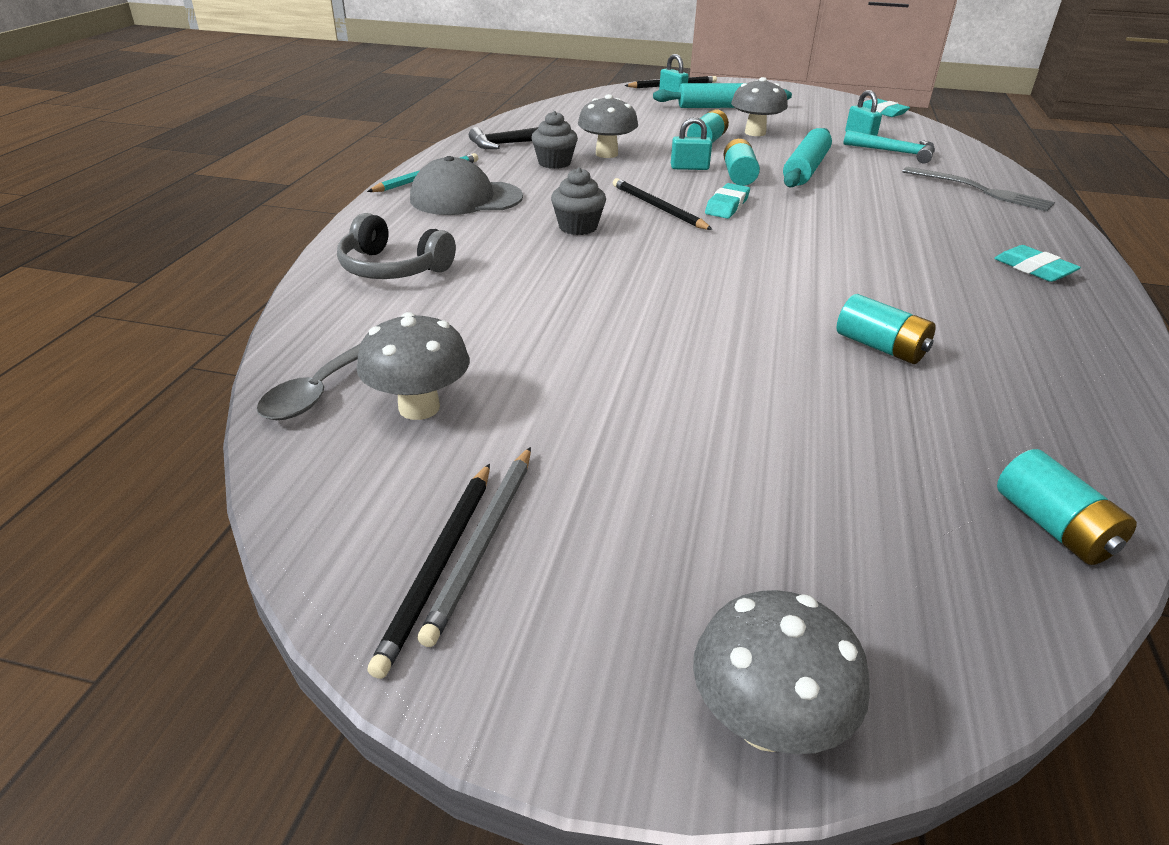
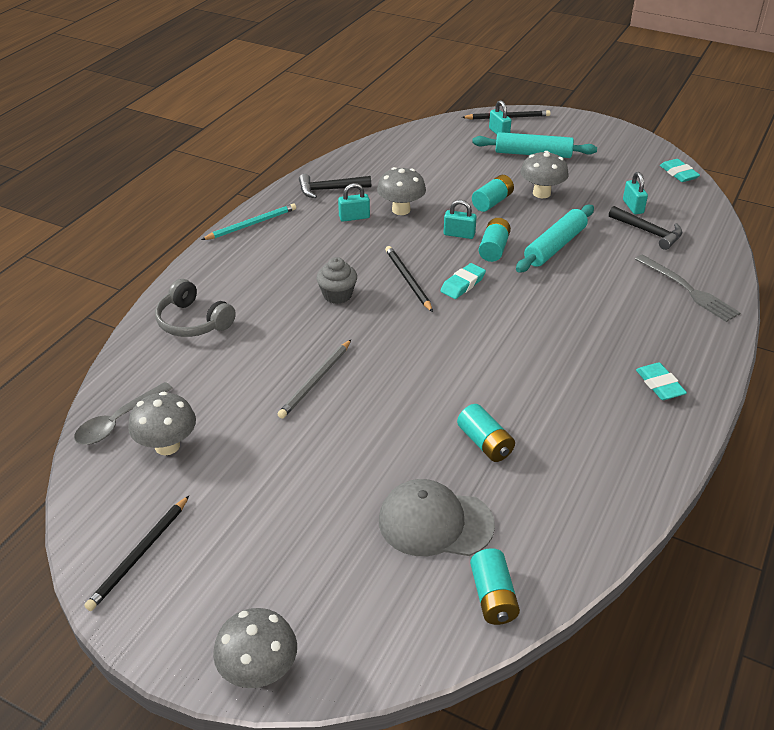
camera: 15 degrees right, 5 degrees up
(465, 198) = (270, 253): grey cap -> grey cap (435, 522)
(483, 542) = (167, 545): grey pencil -> grey pencil (315, 381)
(554, 163) = (354, 217): grey cupcake -> turquoise padlock
(894, 152) = (648, 232): turquoise hammer -> black hammer

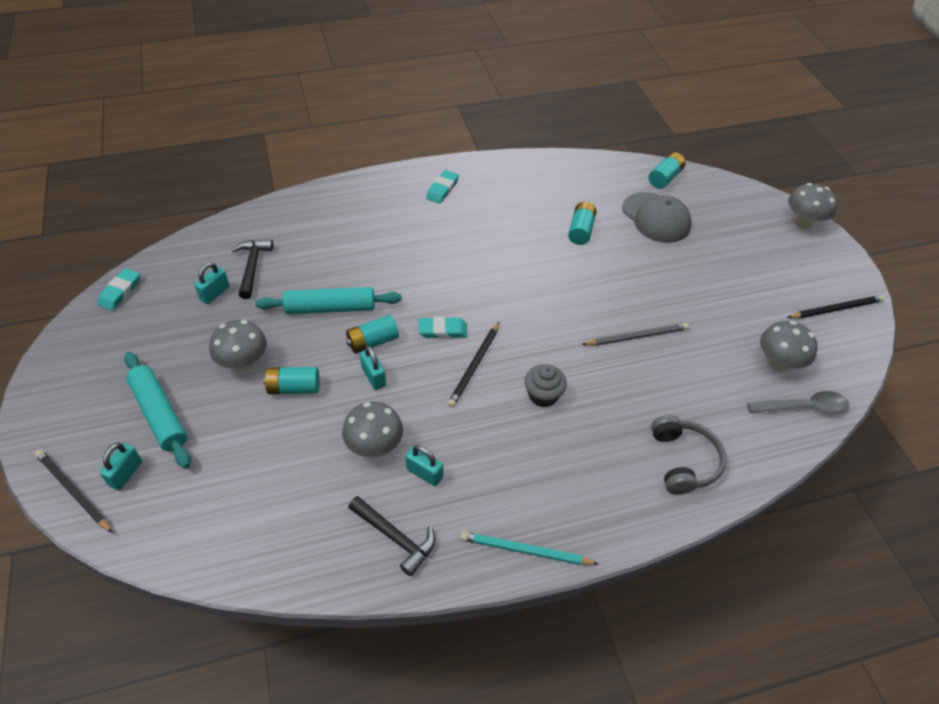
camera: 135 degrees left, 10 degrees up
(688, 289) = (319, 217): grey fork -> none

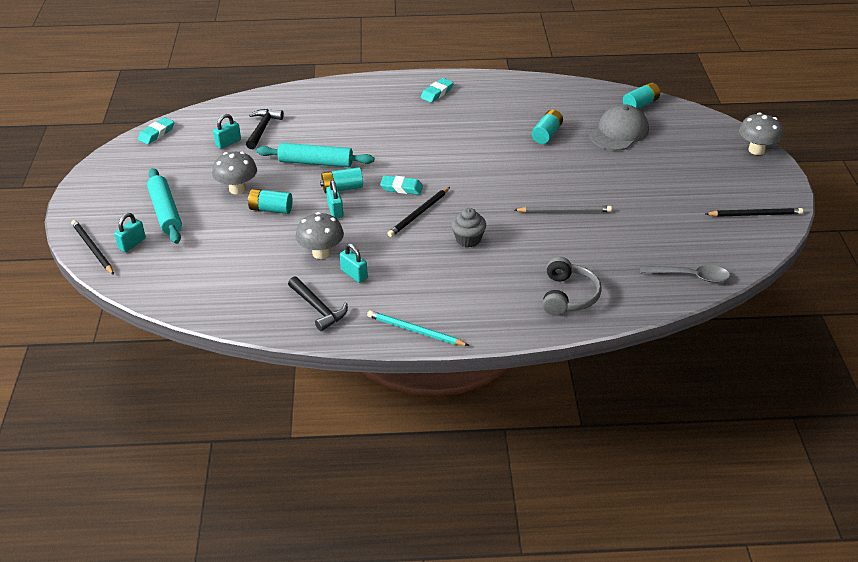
camera: 15 degrees right, 10 degrees down
(656, 218) = (619, 132): grey cap -> grey cap turned 120 degrees counterclockwise
(778, 363) = (682, 244): grey mushroom -> none

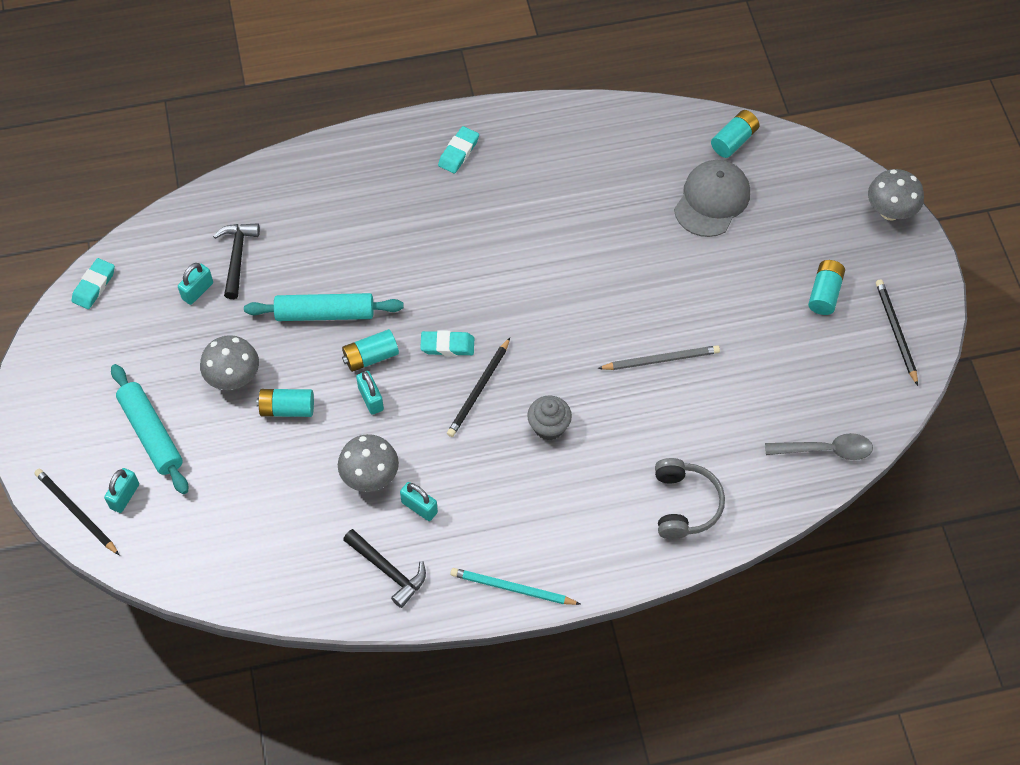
camera: 10 degrees left, 20 degrees up
(547, 134) = (618, 217): turquoise battery -> turquoise battery (824, 293)
(755, 214) = (896, 331): black pencil -> black pencil turned 90 degrees counterclockwise

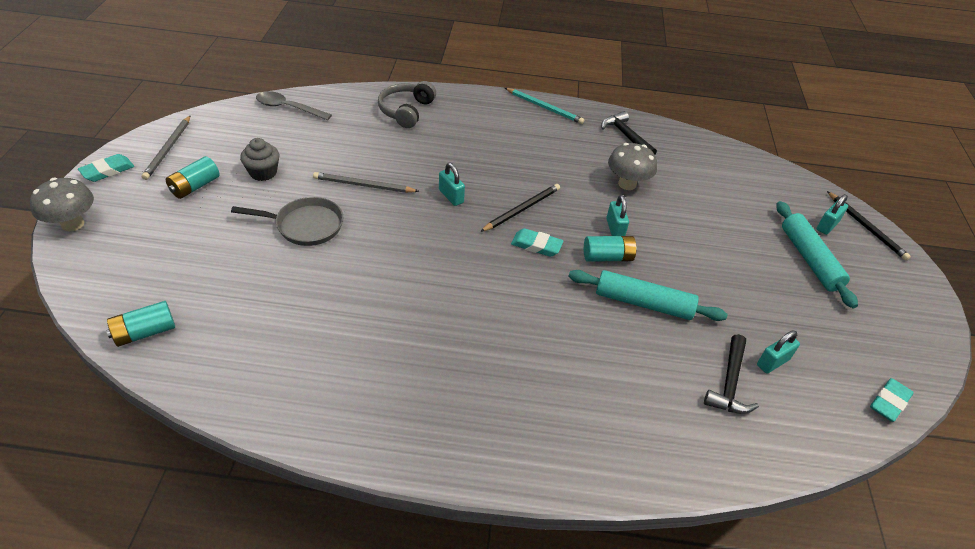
camera: 165 degrees left, 15 degrees down
(233, 378) = (735, 278): grey mushroom -> none
(287, 409) = (688, 242): turquoise battery -> none
(419, 507) = (594, 159): turquoise padlock -> turquoise padlock (451, 196)
(458, 152) = (450, 421): turquoise eraser -> turquoise eraser (107, 171)
(549, 426) = (477, 173): grey cupcake -> grey cupcake (263, 172)
(684, 286) = (305, 225): none -> grey pan
(712, 200) = (220, 284): grey cap -> none
(896, 331) = (168, 149): black pencil -> grey pencil

